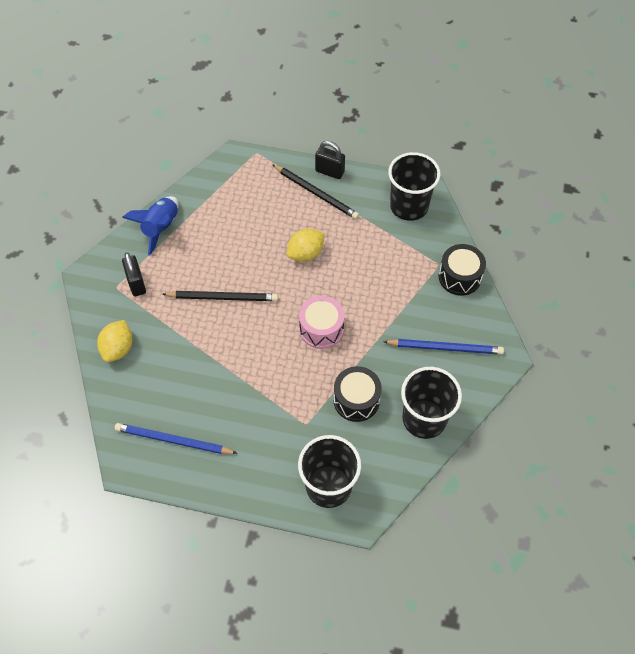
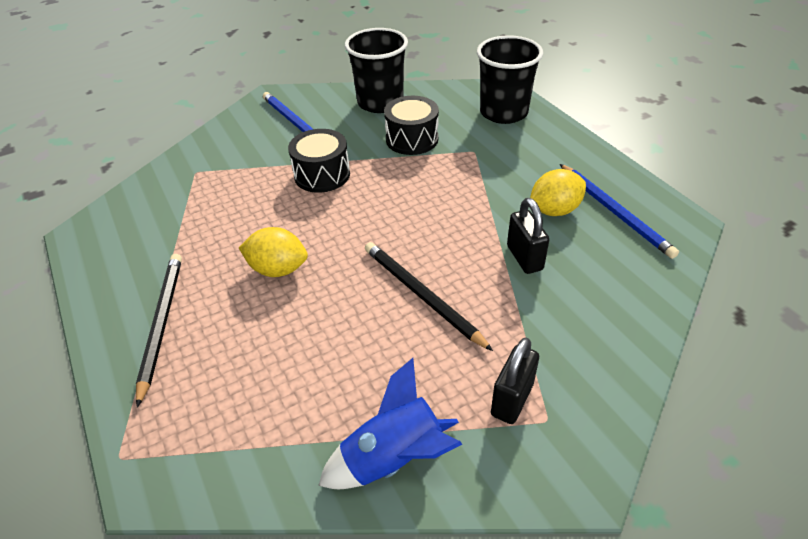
camera: 130 degrees left, 15 degrees down
(118, 348) = (609, 335): yellow lemon -> yellow lemon (554, 210)
(321, 329) = (366, 198): pink drum -> none
(329, 171) = (105, 336): black padlock -> black padlock (524, 258)
(409, 206) = (121, 232): black cup -> none
(459, 277) = (200, 153): black drum -> black drum (322, 175)

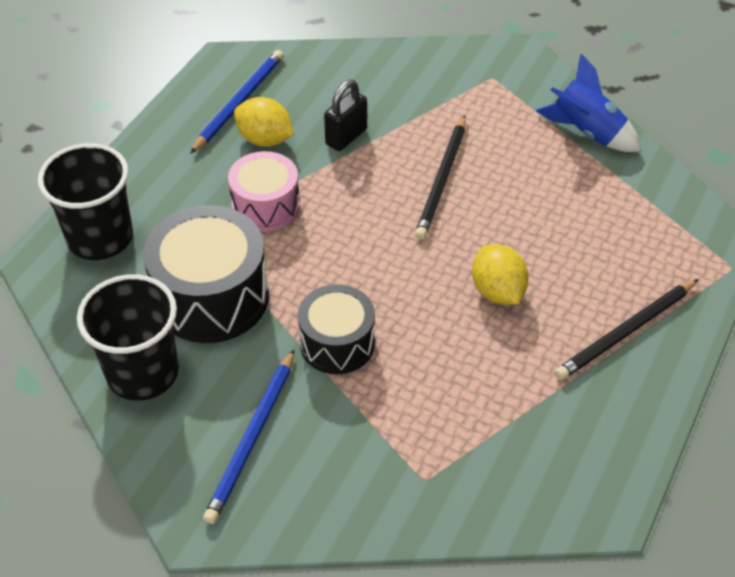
camera: 125 degrees left, 5 degrees up
(412, 139) = (211, 297): black drum -> black drum, size x1.58
(475, 186) = (266, 206): none -> pink drum
(512, 399) = (492, 97): black padlock -> none

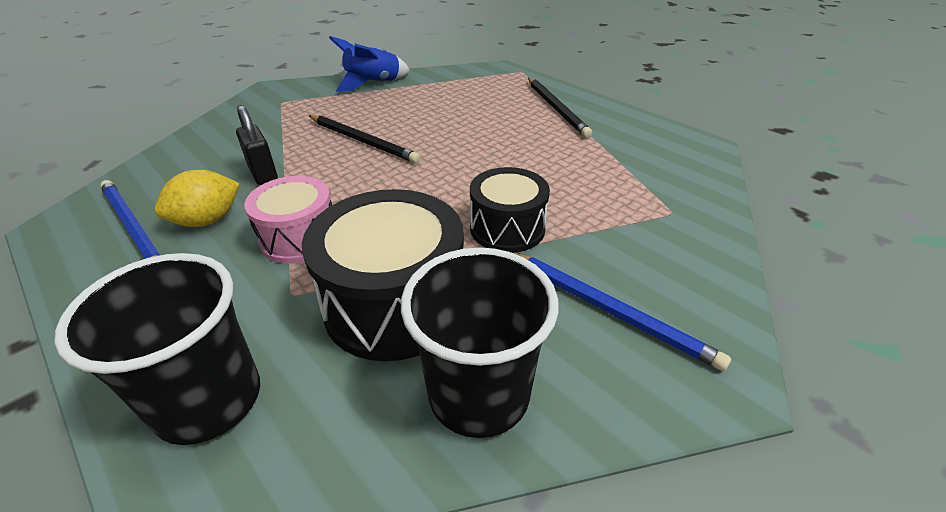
camera: 70 degrees left, 10 degrees down
(497, 291) = (494, 143): yellow lemon -> none

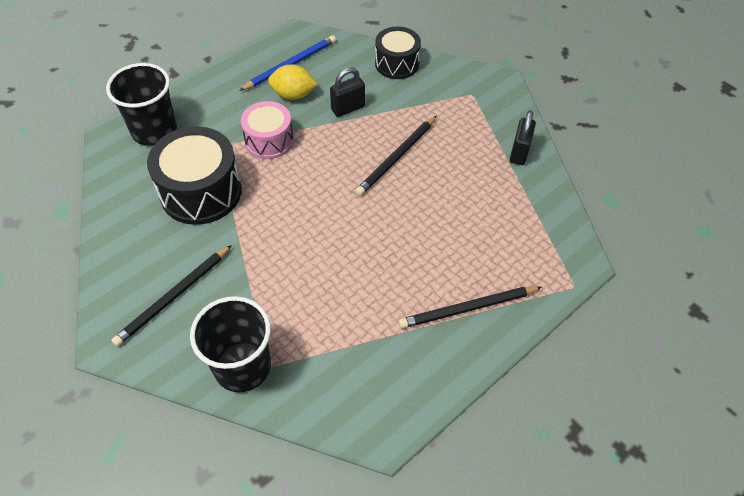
camera: 90 degrees right, 15 degrees up
(208, 220) = (293, 95): yellow lemon -> yellow lemon turned 45 degrees counterclockwise
(373, 84) = (519, 153): blue rocket -> black padlock
(479, 394) = (131, 229): black cup -> black cup (242, 366)
(507, 228) = (263, 250): black drum -> black drum (397, 64)
(608, 309) = (173, 297): blue pencil -> black pencil

